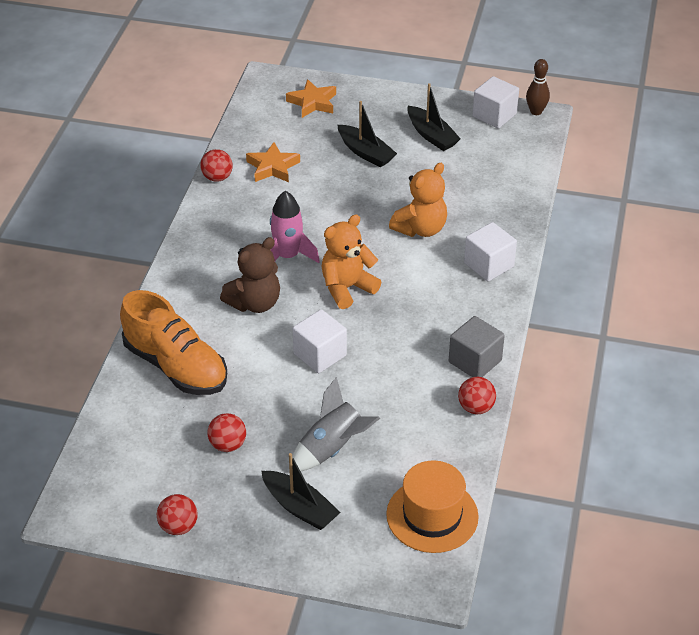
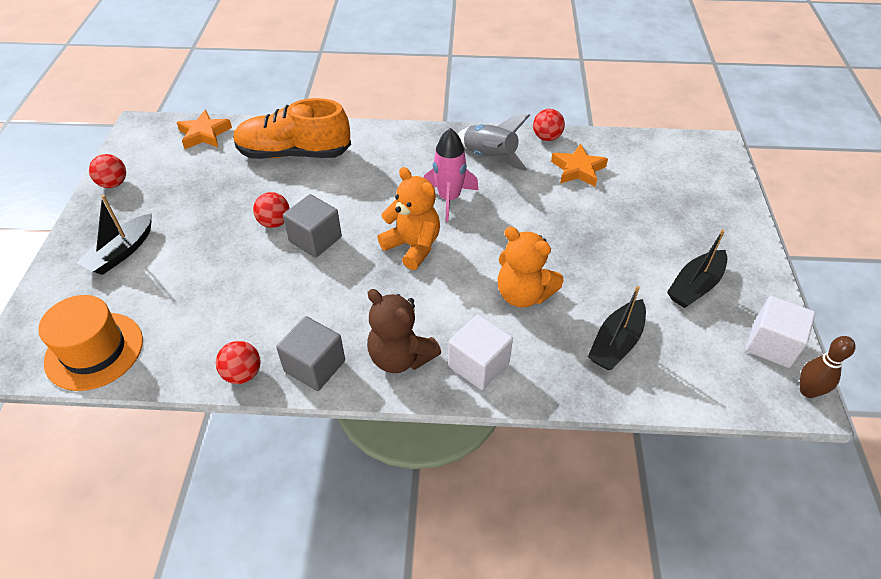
camera: 80 degrees right, 5 degrees up
(176, 366) = (294, 153): orange shoe -> orange shoe turned 60 degrees clockwise
(228, 445) = (201, 197): red ball -> red ball (274, 222)
(255, 303) = (379, 186): brown teddy bear -> brown teddy bear (400, 357)
(313, 102) = (697, 182): orange star -> orange star (204, 134)
(320, 354) = (315, 239): white cube -> grey cube
(332, 448) = (191, 264): grey rocket -> grey rocket (489, 157)
(365, 153) = (634, 233): black boat -> black boat (616, 343)

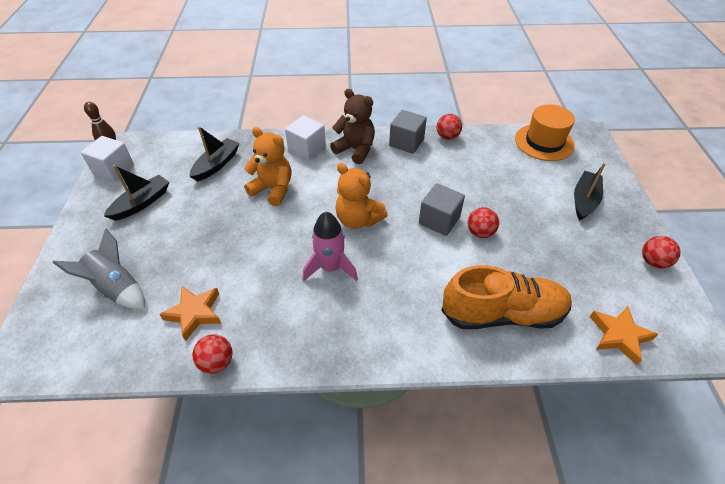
camera: 175 degrees right, 0 degrees up
(489, 157) = (288, 324): grey rocket -> grey rocket (117, 288)

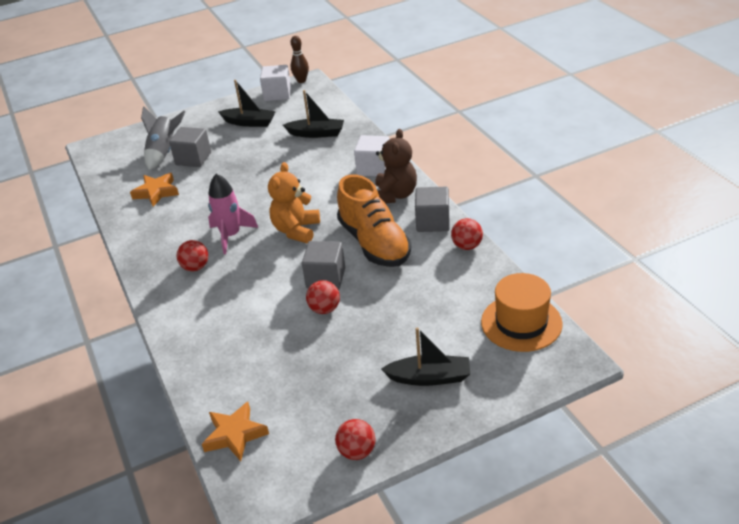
camera: 70 degrees right, 10 degrees down
(160, 264) = (193, 158): none -> grey cube
(217, 362) = (120, 219): red ball -> red ball (195, 267)
(273, 189) = (305, 173): orange teddy bear -> none
(502, 314) = (226, 349): orange shoe -> orange shoe (374, 243)

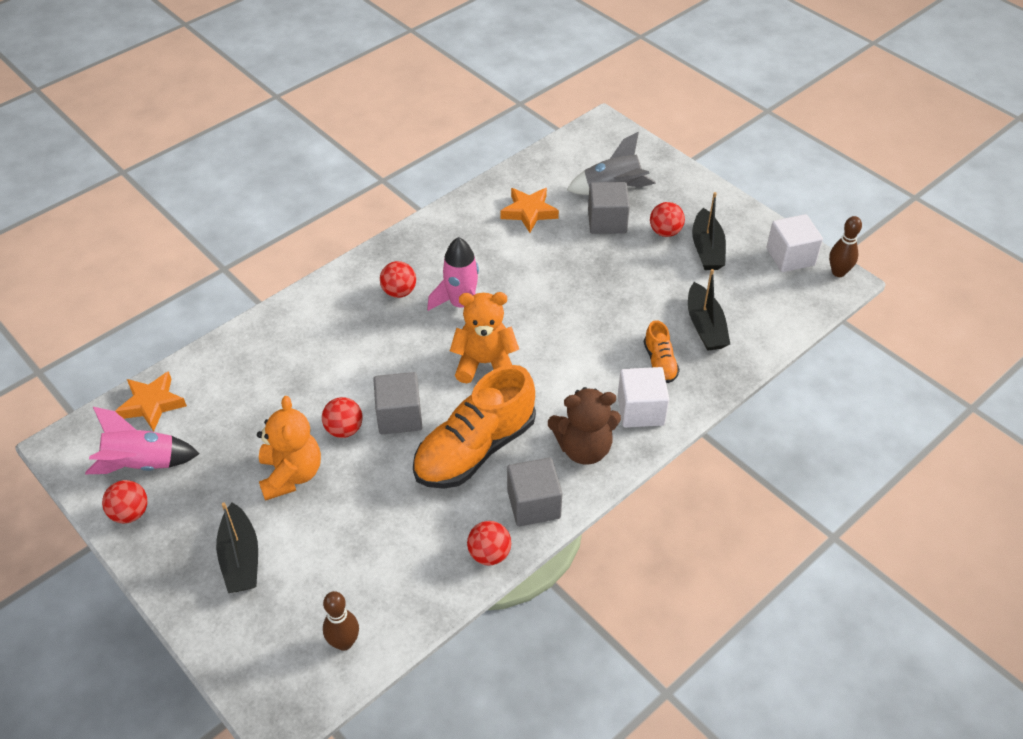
camera: 70 degrees right, 10 degrees up
(221, 136) = (665, 232): none -> red ball
(304, 442) = (142, 464): none -> pink rocket
(337, 155) = (660, 362): none -> orange shoe
(357, 343) = (291, 475): none -> orange teddy bear
(521, 323) = (344, 642): orange hat -> brown bowling pin

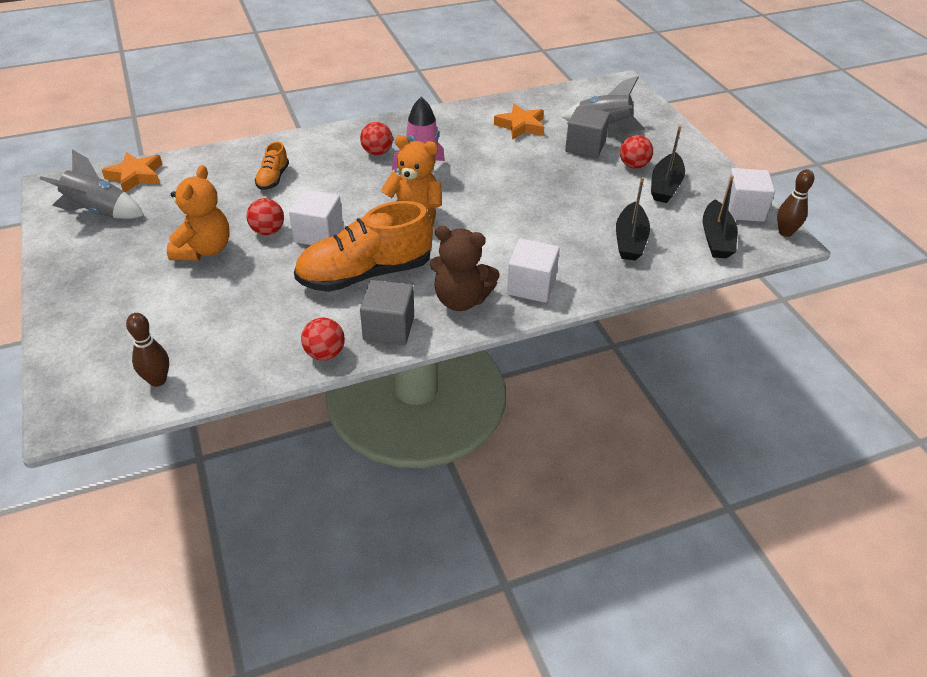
camera: 20 degrees right, 5 degrees down
(130, 513) = (65, 241): red ball -> none
(142, 464) = (99, 212): pink rocket -> grey rocket
(240, 558) = (122, 295): black boat -> black boat (716, 238)
(399, 416) = (318, 234): grey cube -> white cube
(660, 362) = (571, 256): orange shoe -> orange shoe (273, 178)

